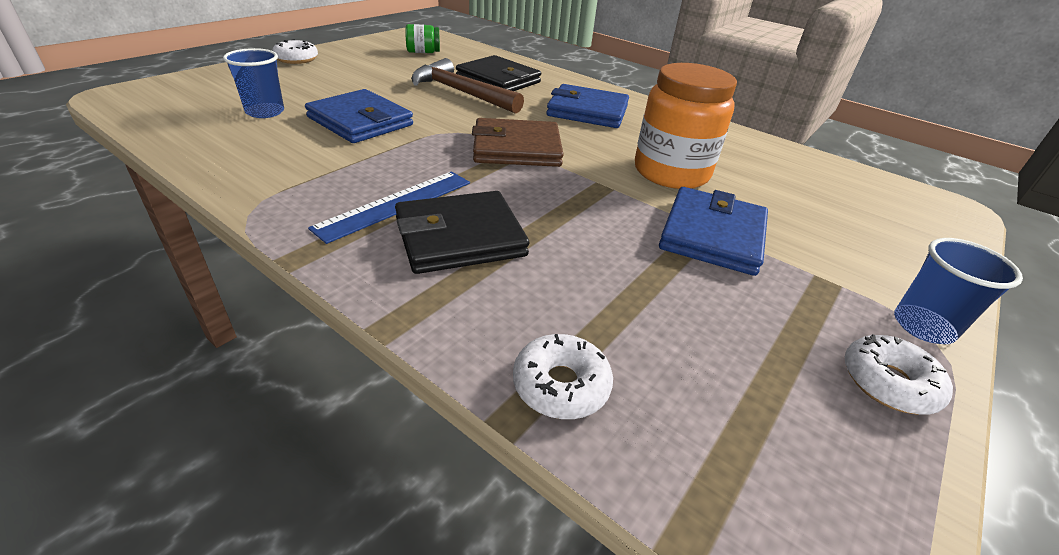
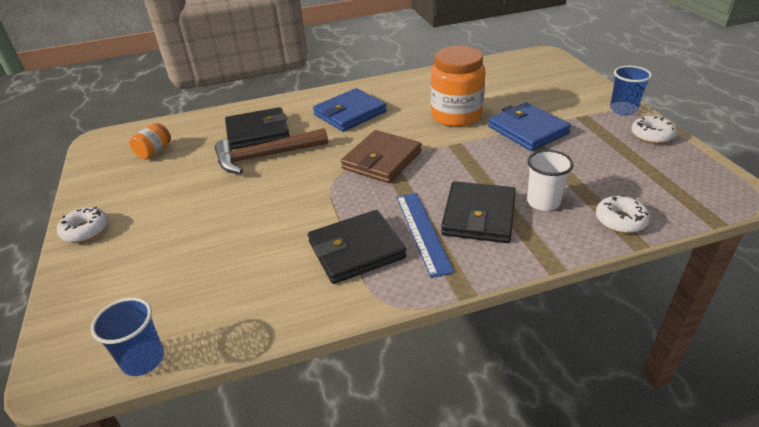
camera: 50 degrees left, 0 degrees up
(265, 112) = (206, 271): blue cup -> blue cup (143, 359)
(336, 172) = (356, 250): none -> black wallet
(360, 121) = (275, 220): blue wallet -> none
(423, 52) = (154, 152): green jar -> orange jar
(539, 286) = (543, 202): none -> white cup

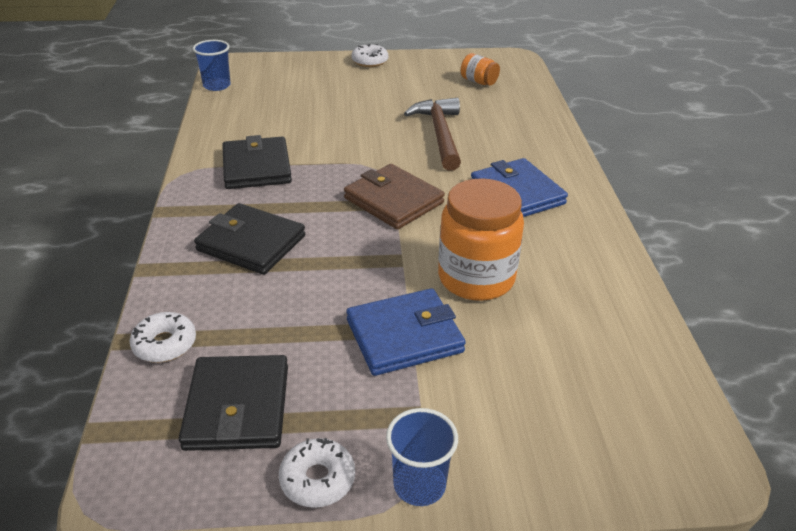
camera: 100 degrees right, 0 degrees up
(257, 132) = (494, 132): black wallet -> black wallet (237, 407)
(423, 232) = (253, 205): blue ruler -> none
(543, 202) = (240, 295): white cup -> none

